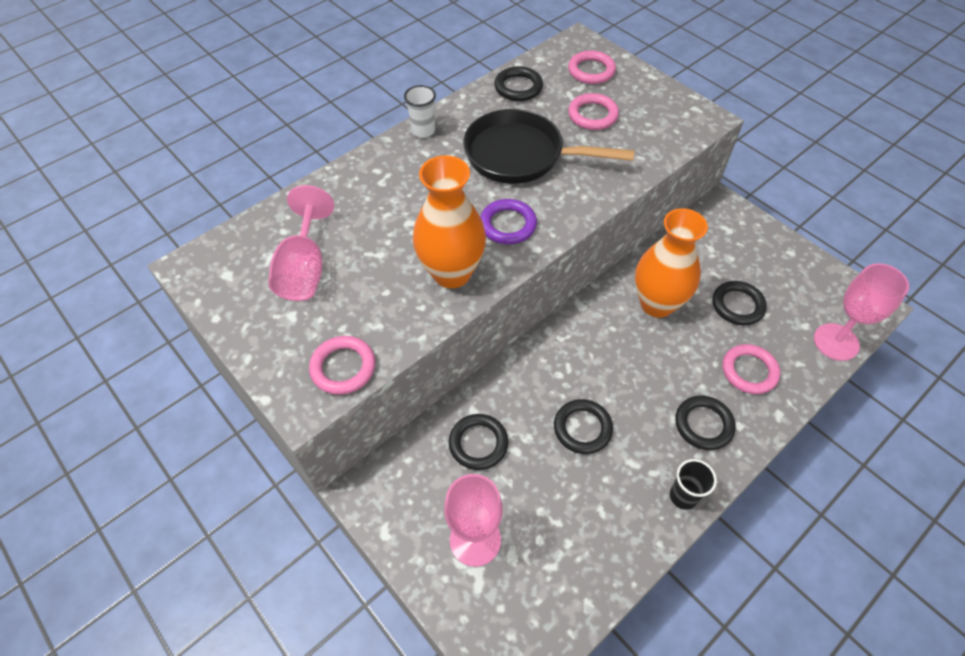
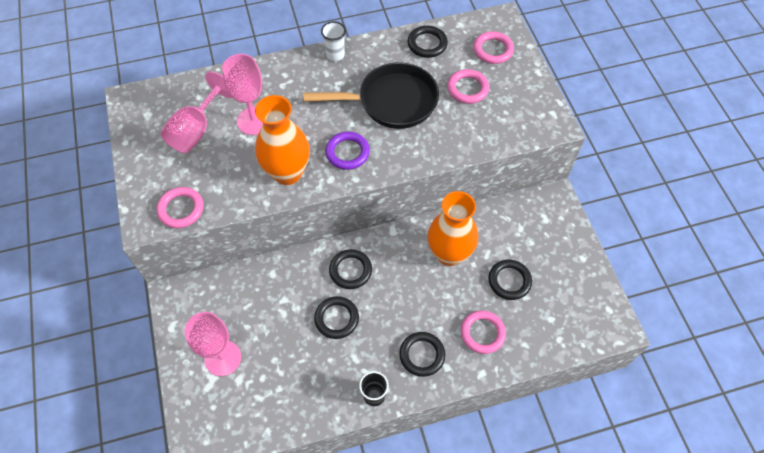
camera: 25 degrees right, 5 degrees up
(478, 443) = (262, 297): black ring -> black ring (350, 270)
(520, 155) = (392, 102): black pan -> black pan turned 135 degrees clockwise
(836, 342) = (565, 341): pink goblet -> pink goblet (254, 121)

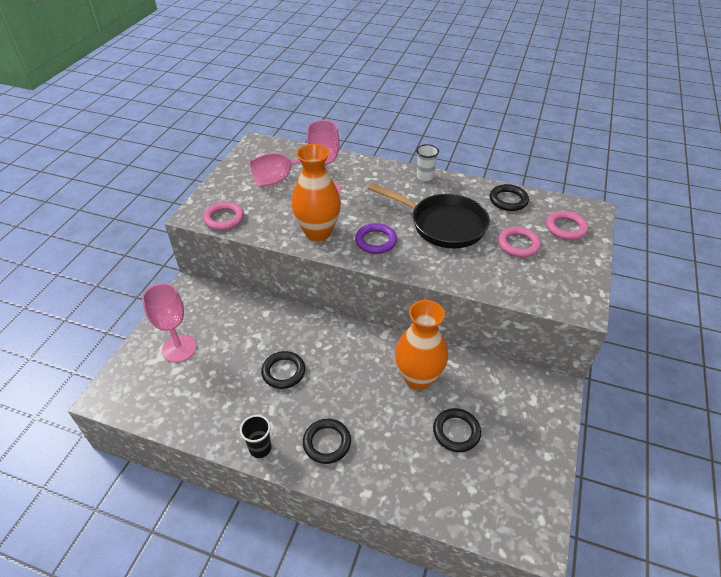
camera: 35 degrees right, 15 degrees down
(350, 270) = (325, 344): black ring -> none
(482, 333) = (395, 459): pink ring -> none

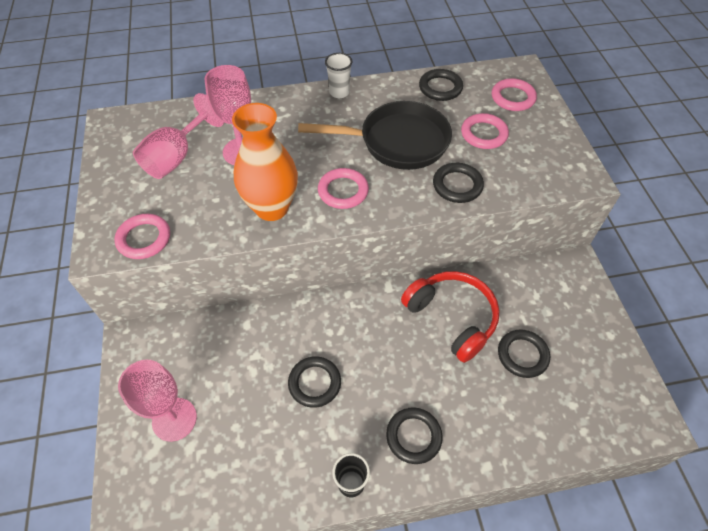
camera: 30 degrees left, 10 degrees up
(376, 241) = (343, 191): purple ring -> pink ring
(418, 378) = (452, 318): orange vase -> red headphones
(466, 271) = (457, 185): none -> black ring

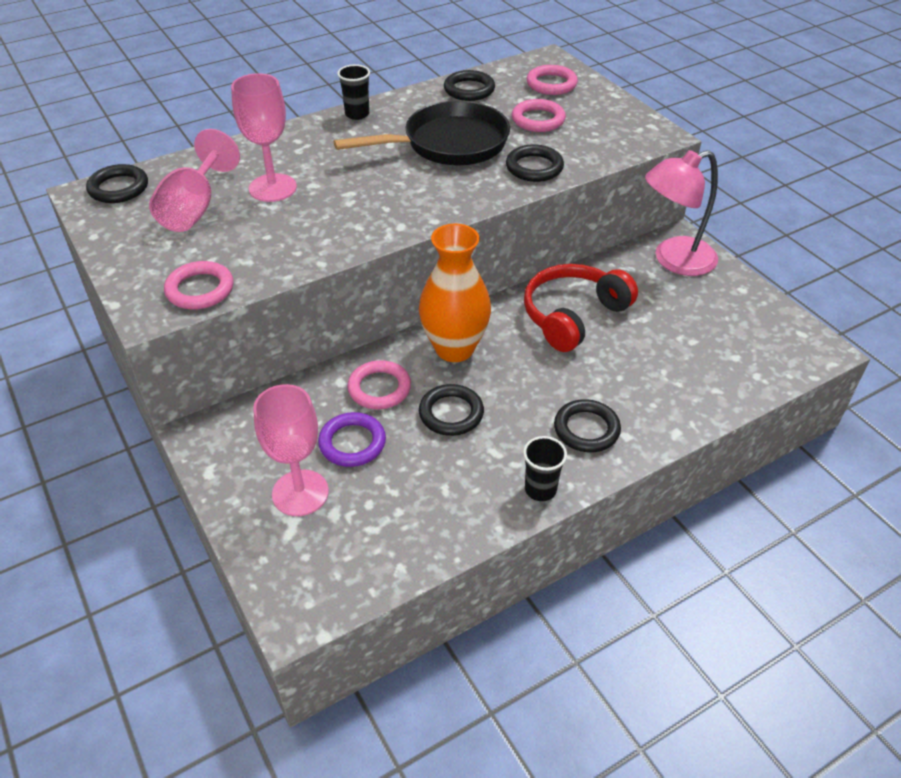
camera: 20 degrees left, 10 degrees down
(230, 386) = (352, 443): none -> purple ring
(272, 208) = (339, 229): orange vase -> orange vase (454, 348)
(339, 92) = (357, 114): white cup -> black cup
(343, 191) = (412, 198): pink ring -> pink ring (379, 388)
(452, 318) = (573, 316): red headphones -> red headphones turned 75 degrees counterclockwise
(522, 355) = (663, 329): black ring -> black ring (119, 188)
(562, 286) = (673, 260): none -> pink lamp

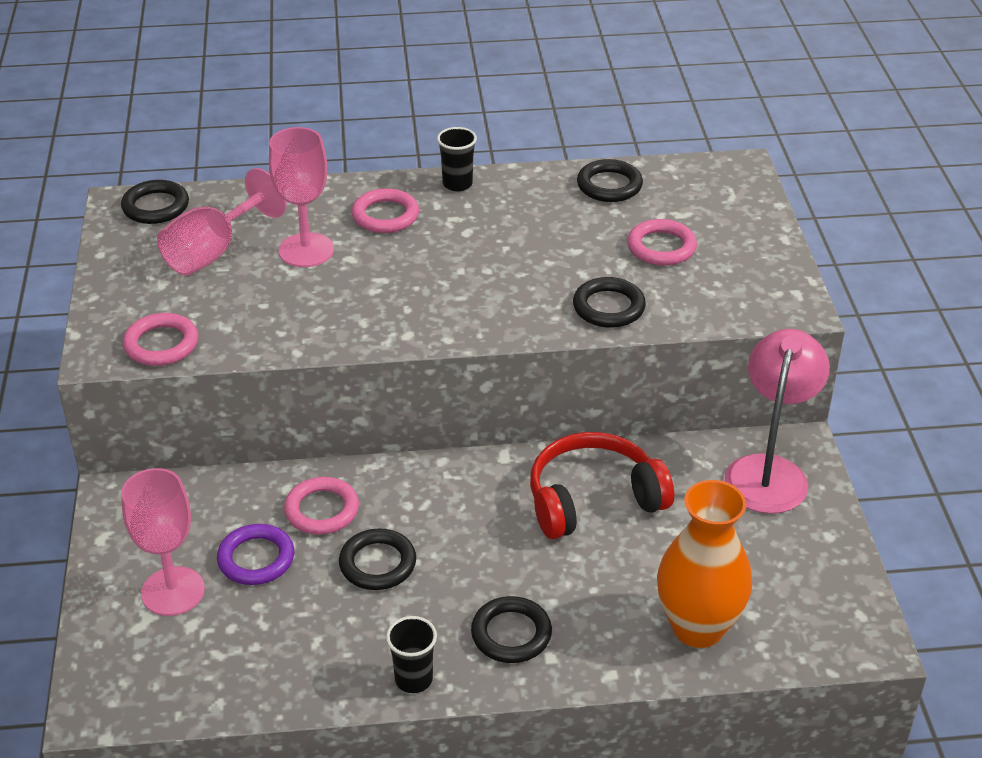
camera: 25 degrees right, 5 degrees down
(449, 144) = (533, 250): black pan -> none
(454, 348) = (431, 493): orange vase -> orange vase (697, 627)
(551, 84) = (715, 203): pink ring -> pink ring (385, 215)
(673, 260) = (769, 471): pink lamp -> pink lamp turned 105 degrees clockwise

